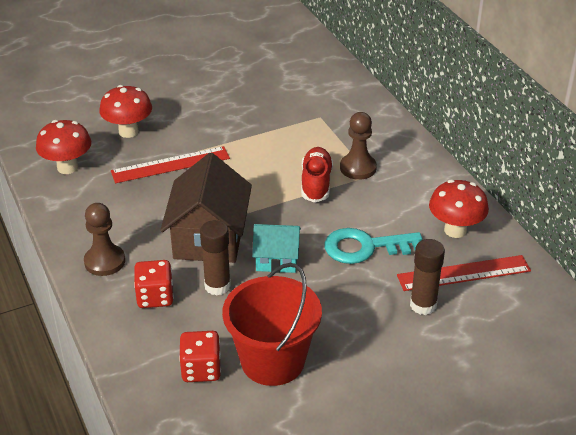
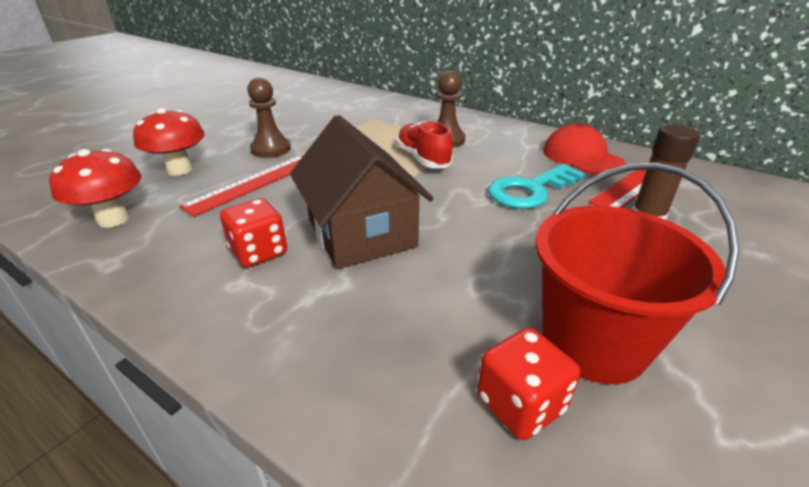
camera: 30 degrees left, 5 degrees down
(104, 261) = (237, 307): brown pawn -> brown pawn (271, 149)
(155, 297) = (352, 325): red dice -> red dice (259, 252)
(217, 286) = (423, 279): brown glue stick -> none
(277, 259) = (460, 228): turquoise house -> none
(455, 230) = (582, 157): red mushroom -> red cap

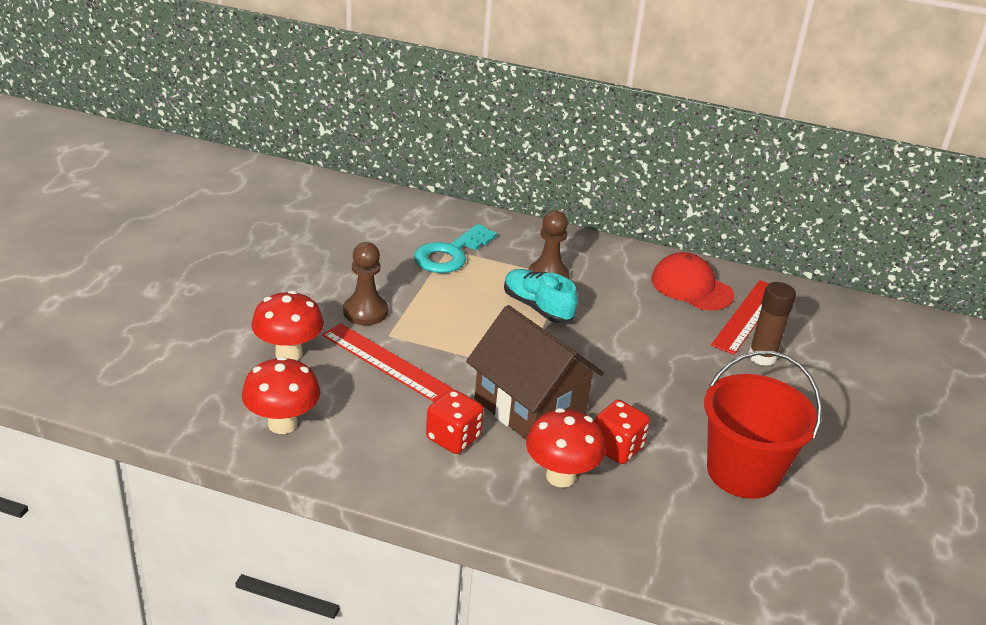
camera: 20 degrees left, 0 degrees up
(254, 183) = (385, 362): red ruler -> red ruler turned 75 degrees counterclockwise
(346, 310) = (560, 476): none -> red mushroom
(423, 159) = (537, 307): red shoe -> turquoise shoe
(520, 404) = (708, 520): red dice -> red dice (617, 448)
(530, 190) = (656, 337): turquoise key -> turquoise key (450, 254)

